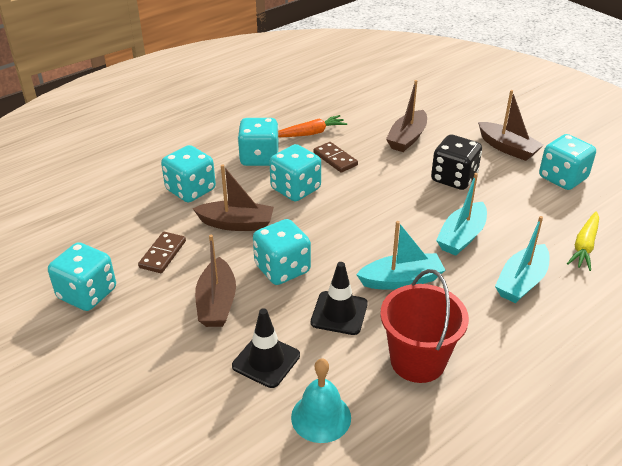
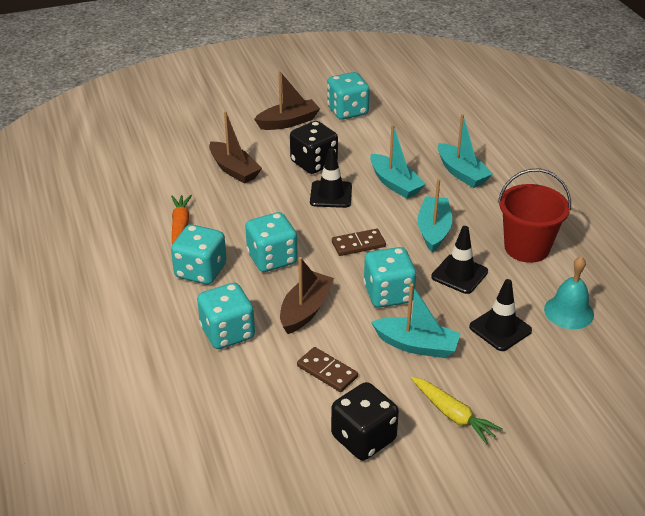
camera: 70 degrees left, 0 degrees up
(87, 294) = (363, 438): turquoise dice -> black dice
(217, 303) = (416, 345): brown boat -> turquoise boat
(335, 159) = (238, 221): brown domino -> brown domino (358, 244)
(412, 200) = (331, 194): none -> black traffic cone
(584, 246) = (435, 132): yellow carrot -> yellow carrot (453, 415)

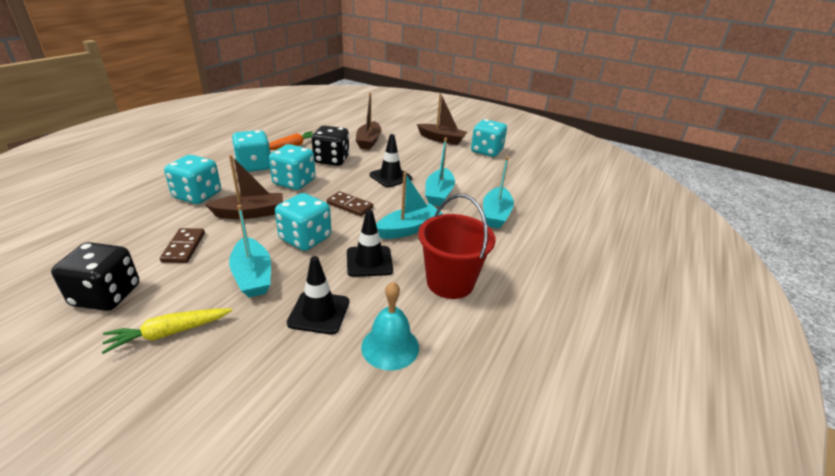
camera: 45 degrees right, 5 degrees down
(314, 163) = (414, 160): black dice -> black dice (331, 160)
(453, 415) = (169, 333): yellow carrot -> yellow carrot turned 60 degrees clockwise

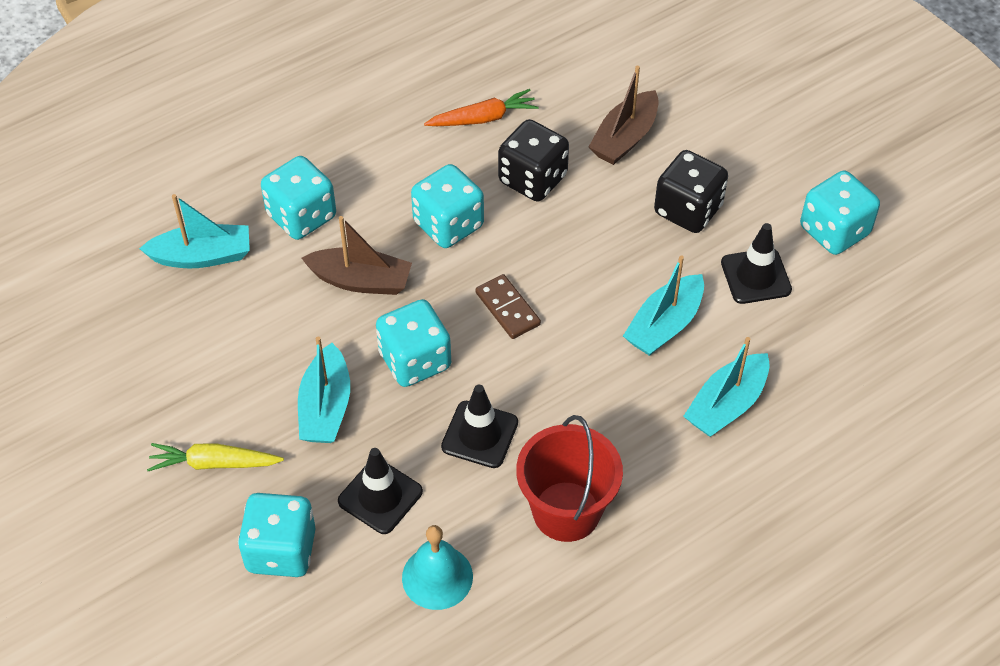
camera: 30 degrees right, 20 degrees up
(106, 295) = (161, 380): black dice -> black dice (688, 210)
(184, 247) = (259, 325): brown domino -> none
(254, 166) = (403, 162): turquoise dice -> turquoise dice (281, 550)
(390, 177) = (609, 256): black traffic cone -> black traffic cone (756, 276)
(408, 229) = (569, 390): turquoise boat -> turquoise boat (202, 256)
(441, 139) = (769, 167): brown boat -> none

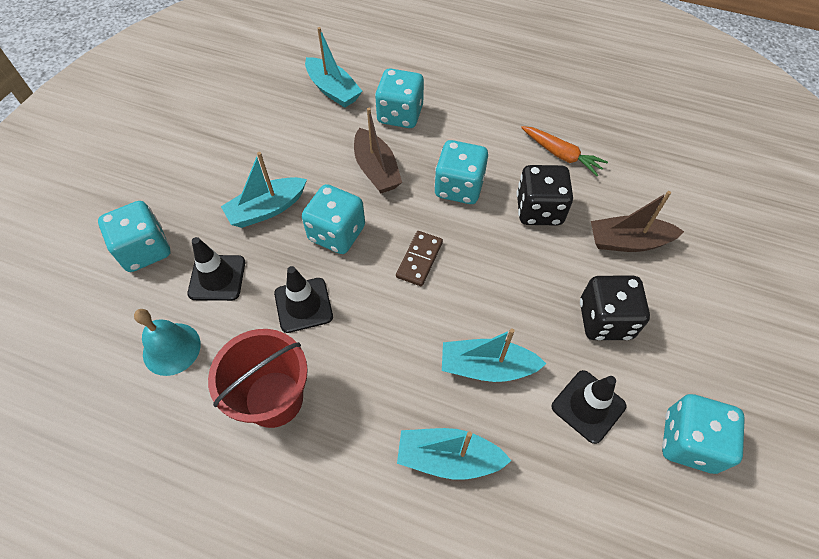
camera: 55 degrees right, 5 degrees up
(214, 463) = (189, 181): yellow carrot -> none

